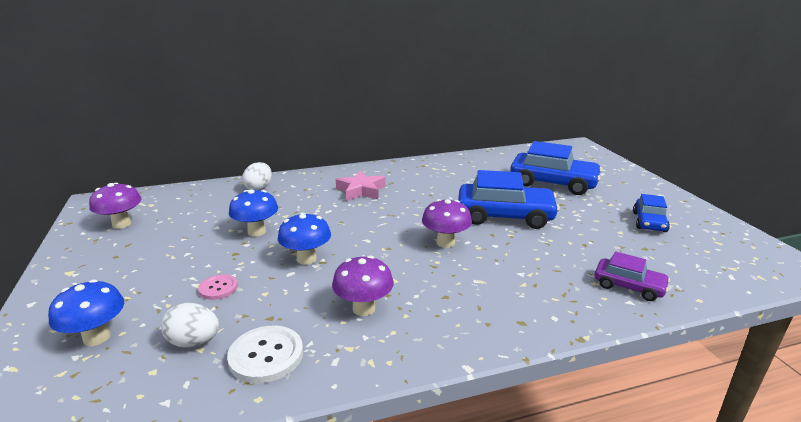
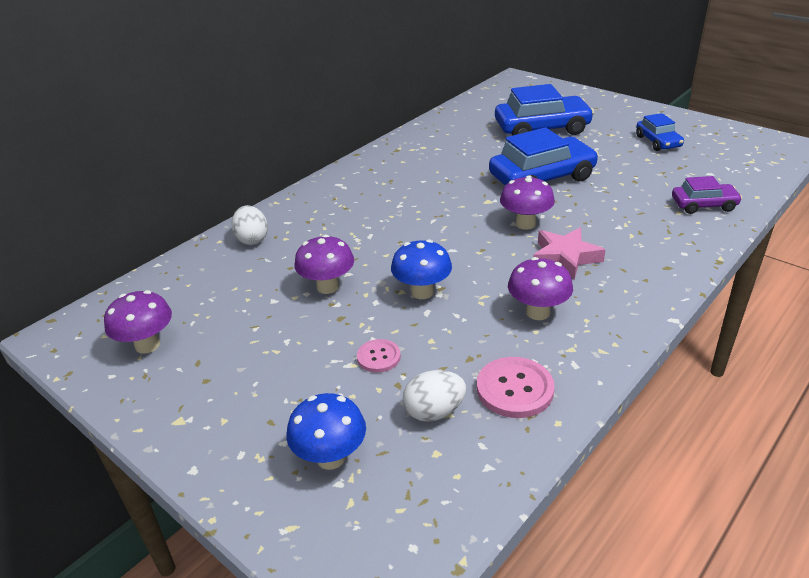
camera: 30 degrees left, 10 degrees up
(257, 231) = (328, 287): blue mushroom -> purple mushroom
(266, 355) = (515, 389): white button -> pink button
(361, 190) = (372, 201): pink star -> pink star (565, 257)

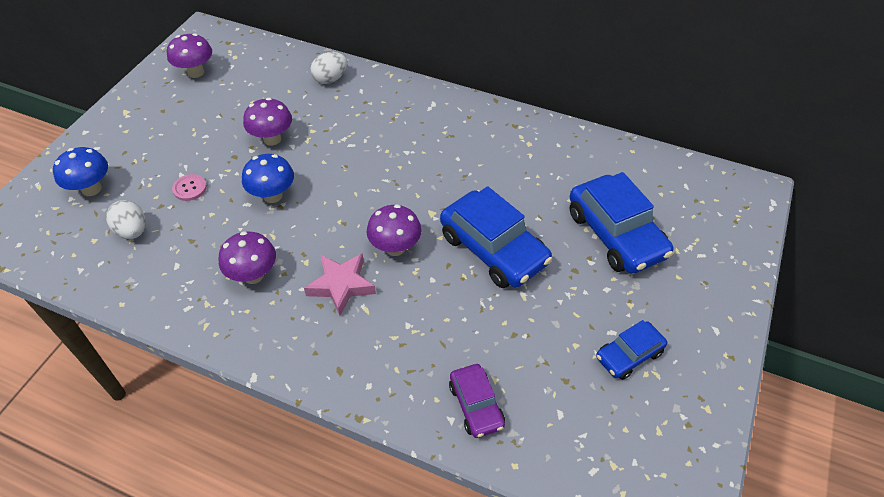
camera: 70 degrees right, 15 degrees up
(515, 389) = (157, 273): pink button -> none

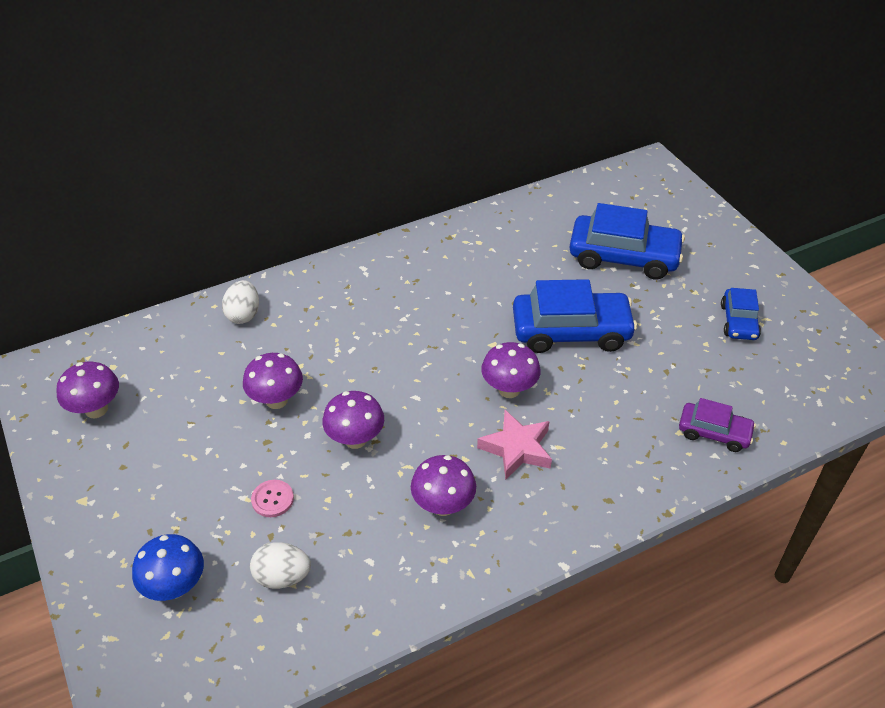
camera: 50 degrees left, 5 degrees down
(273, 195) = (355, 439): blue mushroom -> purple mushroom

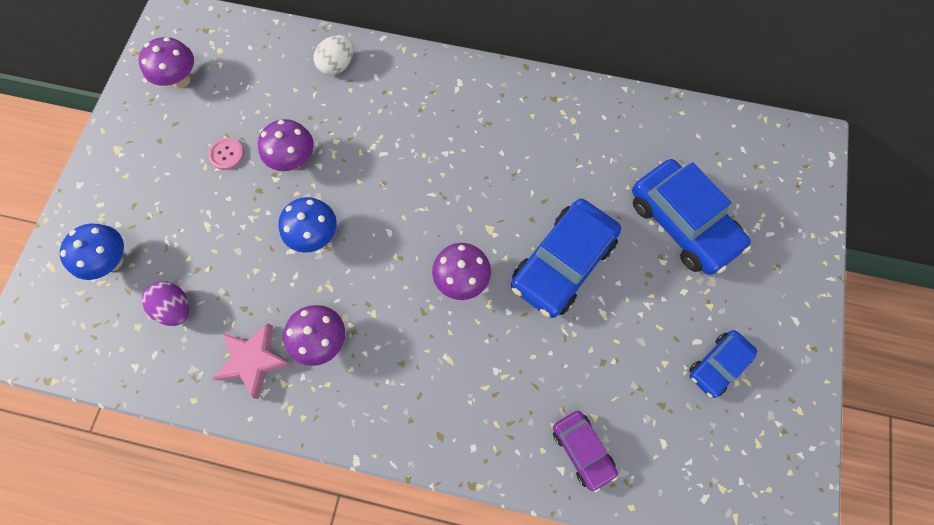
camera: 40 degrees right, 25 degrees up
(272, 499) = (222, 241): pink button -> pink button (226, 154)
(282, 577) = (176, 308): white egg -> purple egg
(355, 439) = (315, 235): purple mushroom -> blue mushroom
(516, 448) = (417, 336): pink star -> pink star (254, 360)
(571, 331) = (562, 263): blue car -> blue car turned 90 degrees clockwise

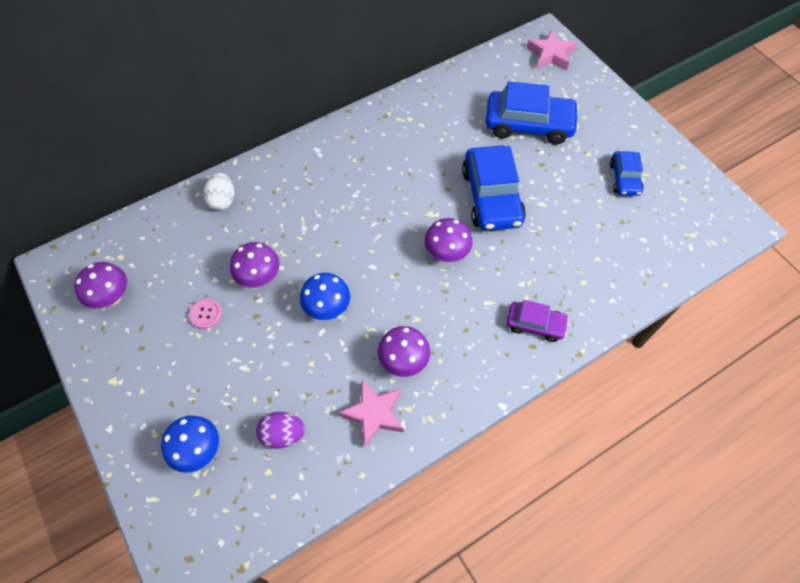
camera: 45 degrees left, 10 degrees down
(582, 450) = (611, 280): purple car -> purple car (535, 324)
(793, 168) = (550, 54): none -> pink star

